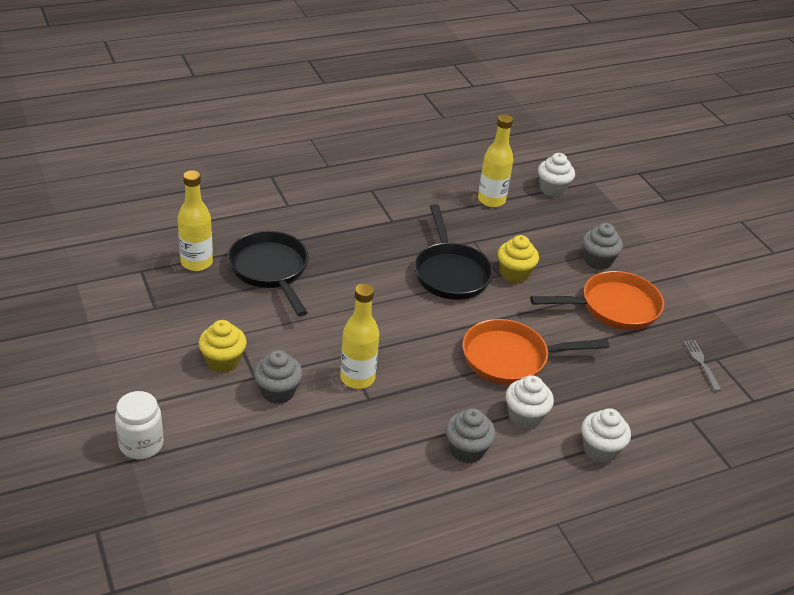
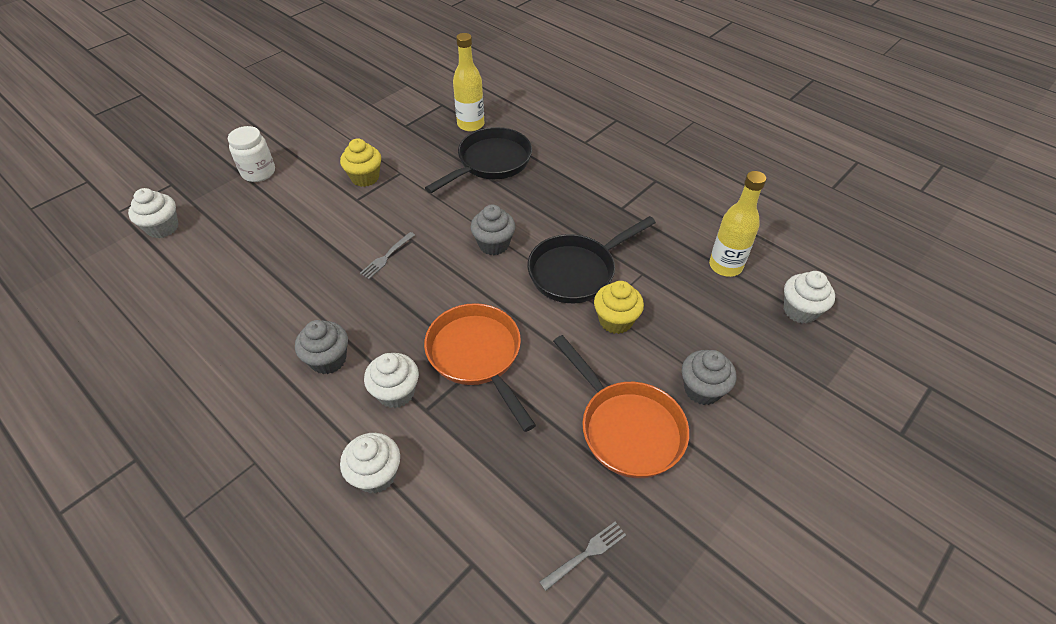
camera: 70 degrees right, 10 degrees up
(181, 549) = (163, 228): none -> white cupcake
(278, 392) = (345, 217): grey cupcake -> grey cupcake (494, 244)
(357, 378) = (386, 257): yellow bottle -> grey fork

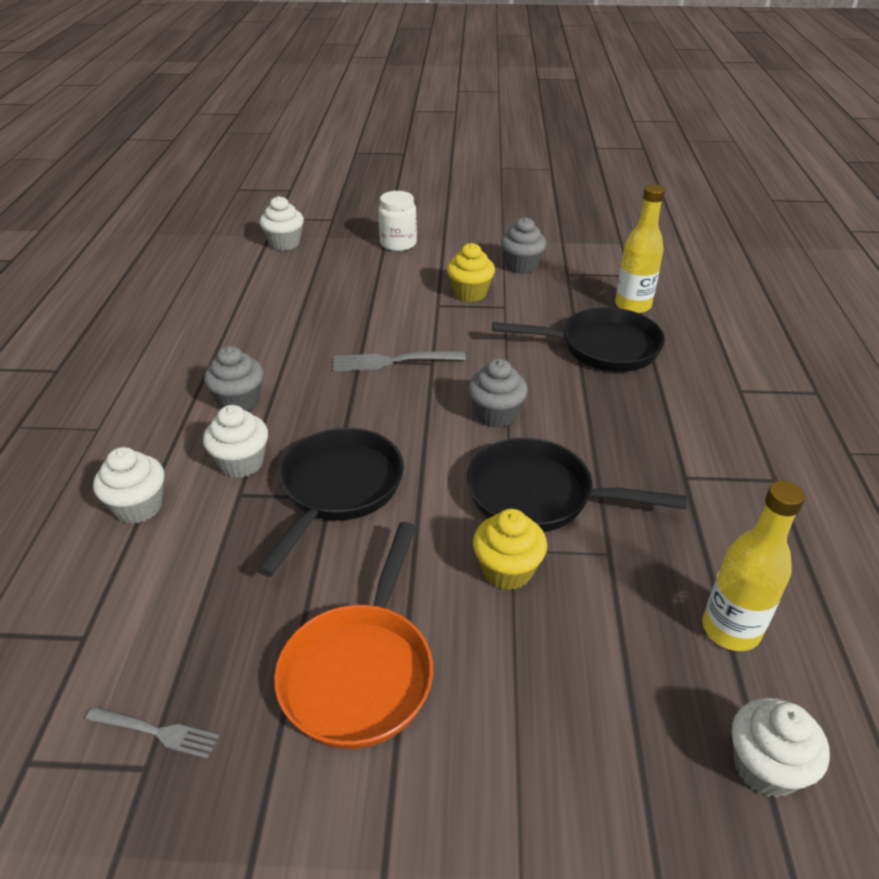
camera: 50 degrees right, 10 degrees down
(386, 257) = (393, 361): grey fork -> grey fork, size x1.54
(477, 356) = (338, 490): orange pan -> black pan
(702, 389) = (493, 719): grey cupcake -> grey cupcake (521, 266)

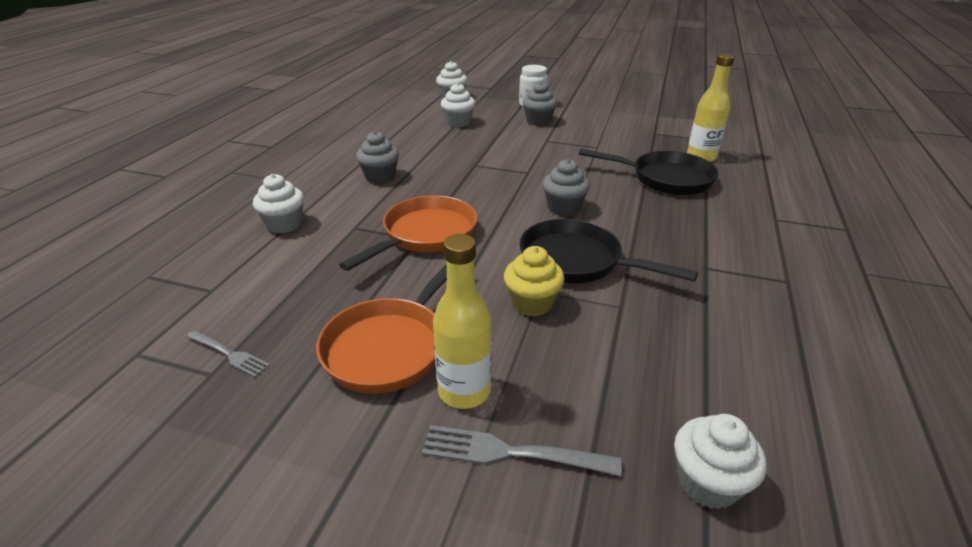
camera: 15 degrees right, 5 degrees down
(241, 463) = (365, 210): white cupcake -> white cupcake (458, 122)
(338, 490) = (425, 235): black pan -> orange pan
(393, 361) = (499, 168): grey fork -> grey fork (512, 453)
(470, 293) = (573, 136): yellow cupcake -> none
(521, 266) = (620, 125): grey cupcake -> grey cupcake (538, 121)
(730, 629) = (710, 376): yellow bottle -> yellow bottle (464, 391)

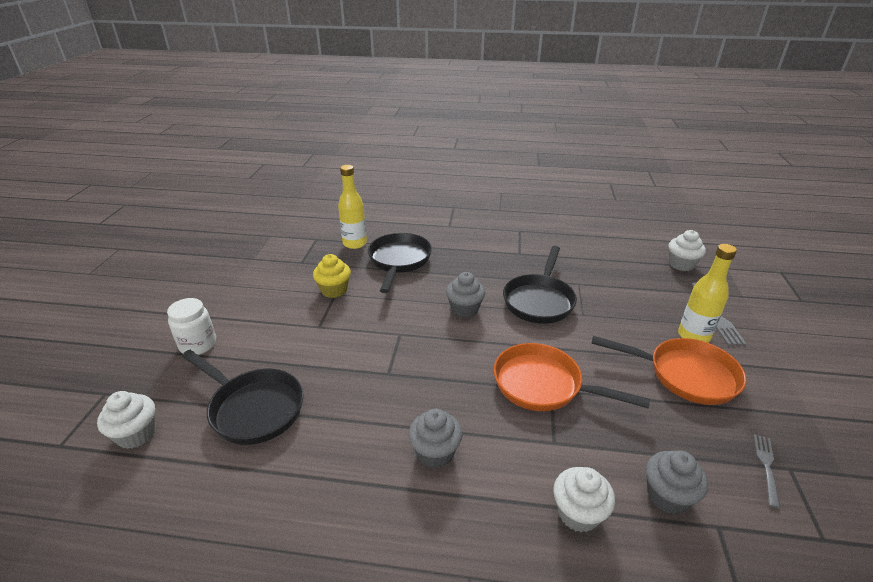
camera: 100 degrees left, 0 degrees up
(458, 122) = (253, 408): white cupcake -> black pan
(532, 303) = (598, 317): yellow cupcake -> yellow cupcake (334, 290)
(538, 121) = (259, 336): grey cupcake -> grey cupcake (667, 496)

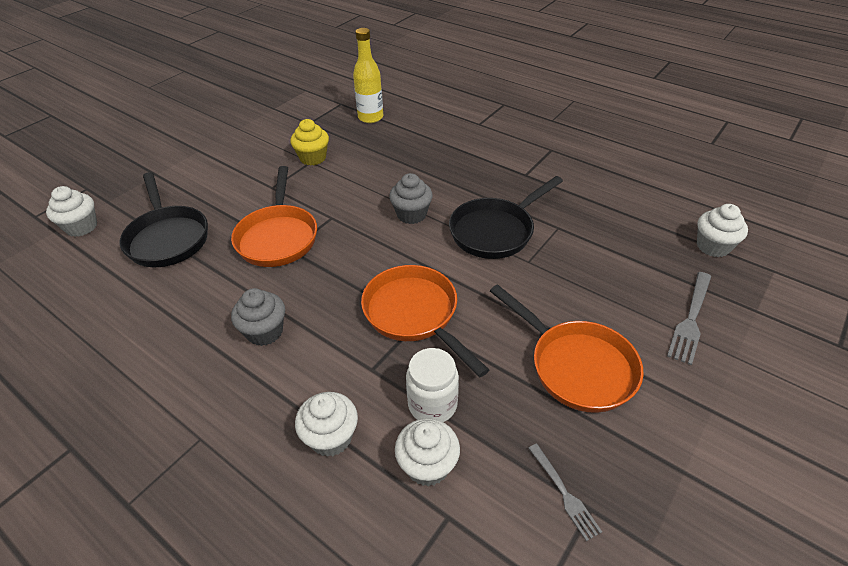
camera: 30 degrees right, 10 degrees up
(198, 345) = (173, 172): white jar -> white jar (432, 404)
(367, 367) = (278, 237): none -> orange pan
(399, 261) = (395, 147): black pan -> none
(667, 496) = (427, 465): grey cupcake -> white cupcake
(693, 336) = (633, 330): yellow bottle -> none
(766, 466) = (564, 493): grey fork -> grey fork turned 105 degrees clockwise

